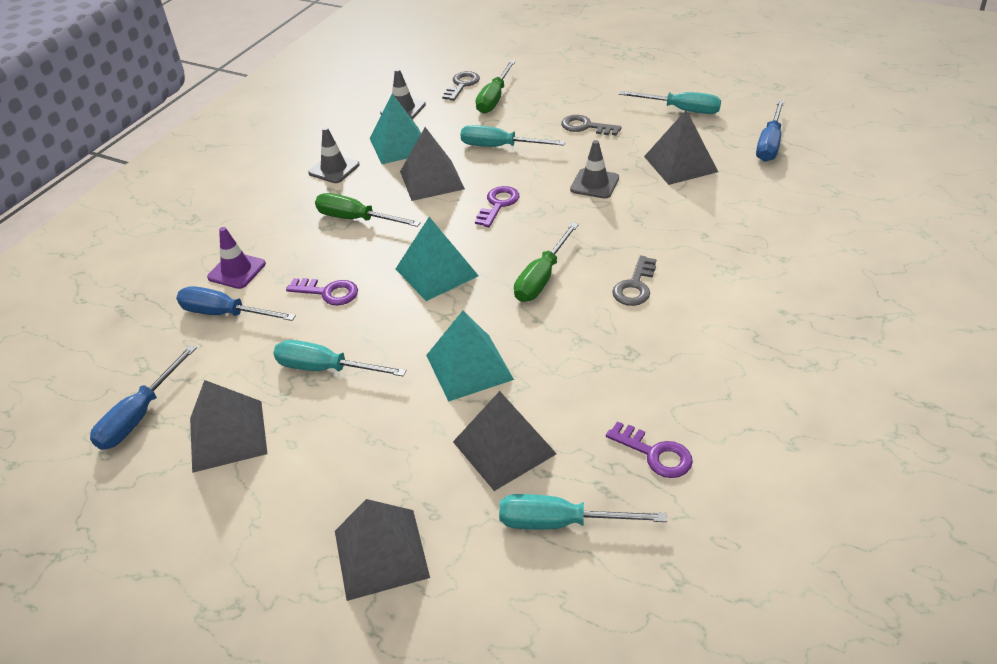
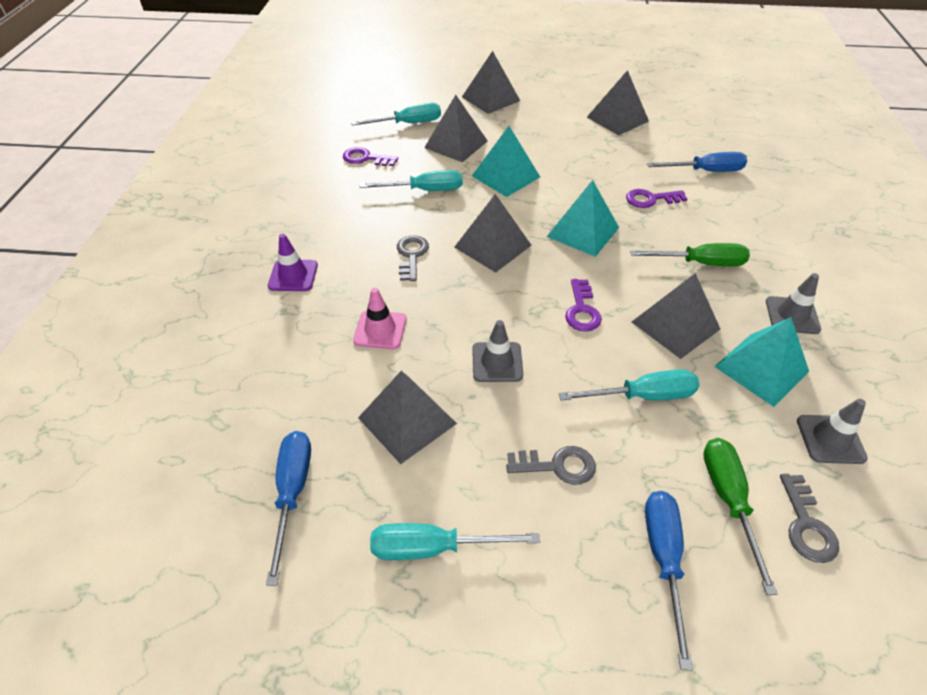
camera: 155 degrees right, 5 degrees up
(140, 415) = (678, 116): blue screwdriver -> blue screwdriver (663, 559)
(237, 271) = (740, 199): purple traffic cone -> purple traffic cone (293, 276)
(325, 369) = (598, 157): turquoise screwdriver -> turquoise screwdriver (425, 190)
(542, 278) = (493, 246): green screwdriver -> grey pyramid
(687, 224) = (380, 330): none -> pink traffic cone

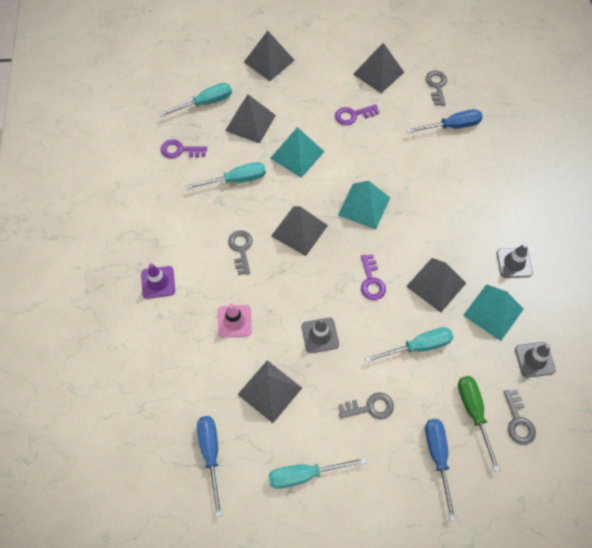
camera: 10 degrees left, 15 degrees up
(651, 199) = (411, 164): purple key -> purple key (353, 115)
(688, 136) = (436, 86): none -> grey key
(700, 263) = (451, 224): green screwdriver -> none

